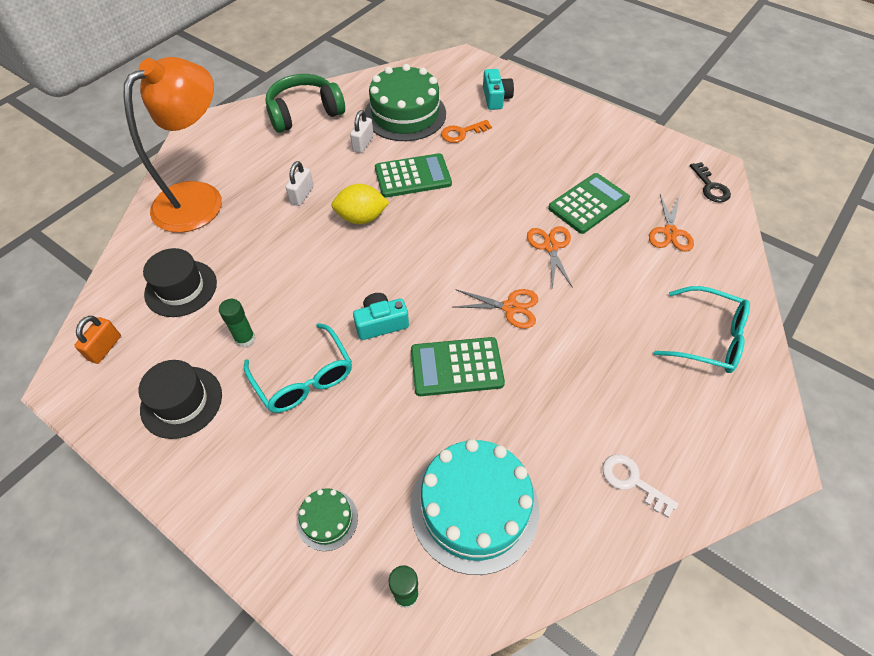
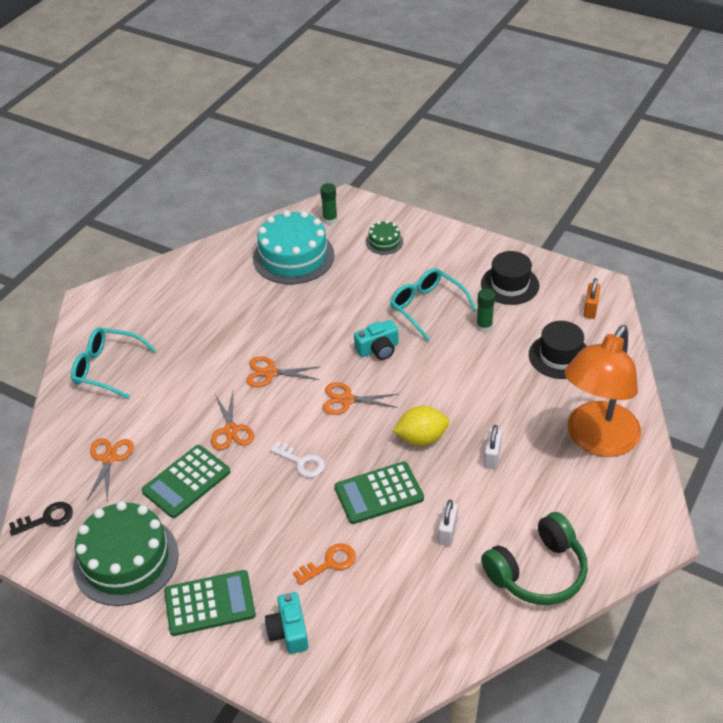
camera: 175 degrees right, 10 degrees down
(405, 114) = (407, 586): green cake -> green cake (126, 560)
(428, 265) = (346, 400): none -> orange scissors
(456, 367) = (312, 326): green calculator -> green calculator (209, 603)
(632, 481) = (190, 278): white key -> white key (301, 462)
(710, 186) = (47, 519): black key -> black key turned 90 degrees clockwise

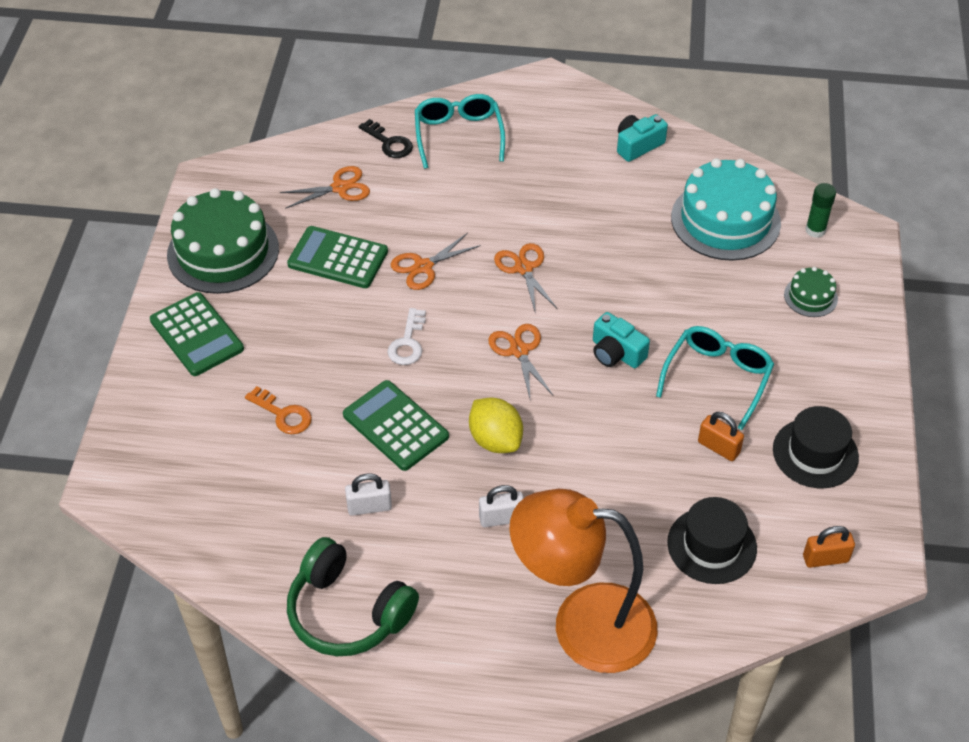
camera: 65 degrees right, 5 degrees up
(47, 519) = (247, 175): black key -> black key (389, 143)
(289, 631) = (187, 409): turquoise camera -> turquoise camera (638, 145)
(484, 326) = (718, 447): green glue stick -> orange padlock

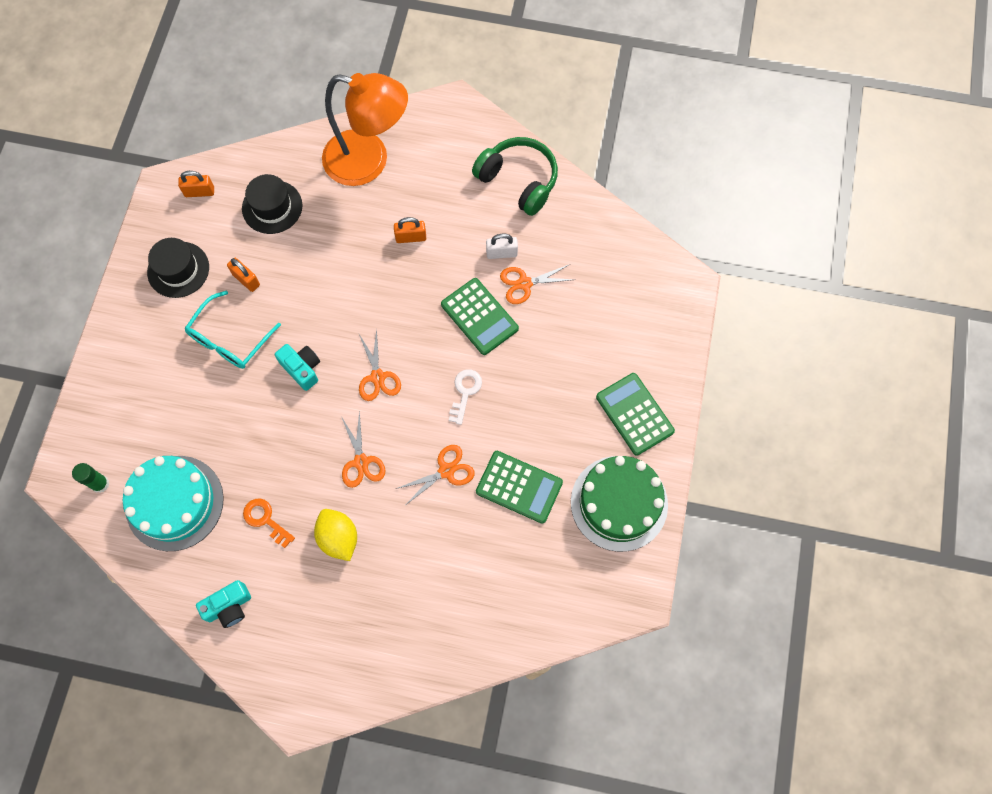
camera: 175 degrees left, 20 degrees up
(283, 414) = (563, 333): orange key -> orange key (265, 520)
(340, 188) = (515, 573): orange scissors -> orange scissors (524, 283)
(389, 143) = (467, 632): black key -> none
(458, 135) = (398, 636): turquoise glasses -> none
(495, 440) = (407, 299): yellow lemon -> yellow lemon (338, 538)
(501, 518) = (411, 237): white padlock -> orange padlock
(810, 297) = (130, 411): green cake -> none

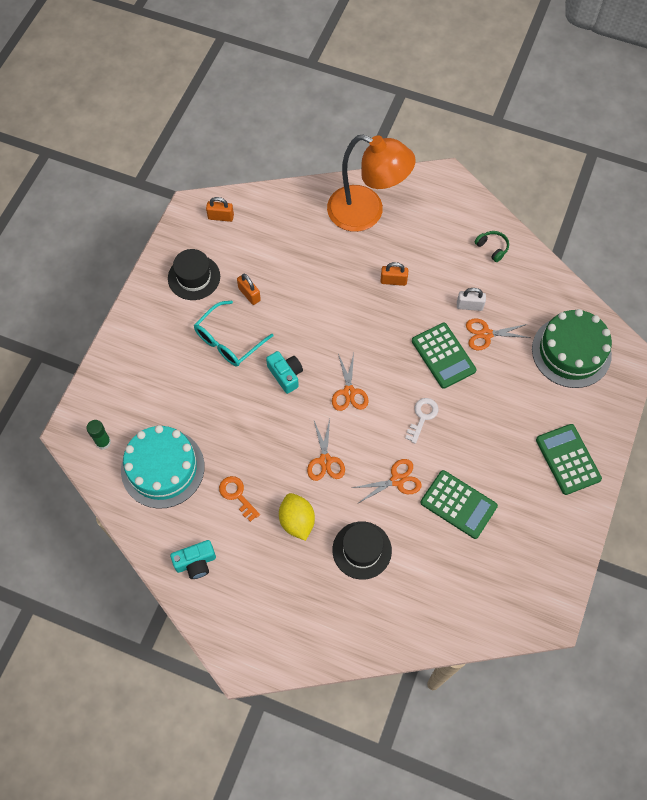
camera: 10 degrees right, 5 degrees down
(272, 207) = (279, 238): black hat -> black hat (362, 550)
(518, 181) = (492, 248): green headphones -> green headphones, size x0.47
(619, 503) = (544, 533): green cake -> green cake (571, 352)

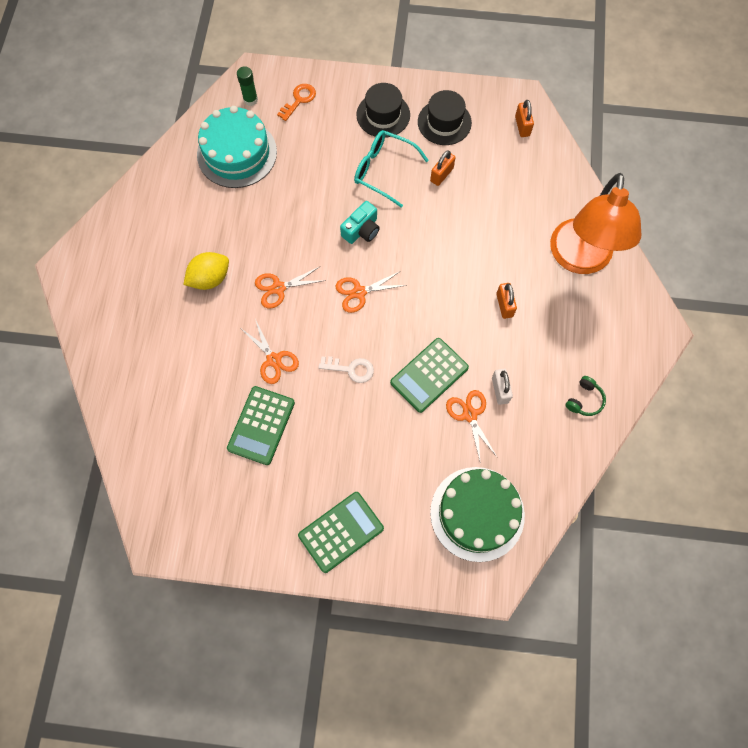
camera: 75 degrees right, 5 degrees up
(195, 562) = (152, 205): turquoise camera -> none
(237, 495) = (224, 221): orange key -> orange key (299, 100)
(362, 550) = (193, 343): black hat -> black hat (383, 115)

